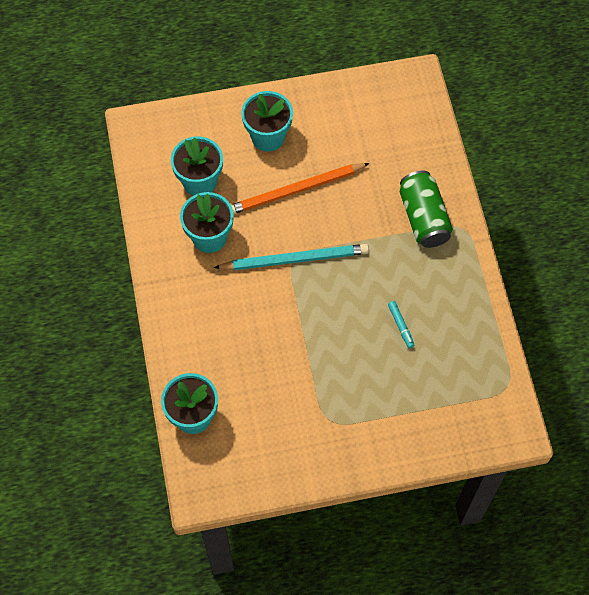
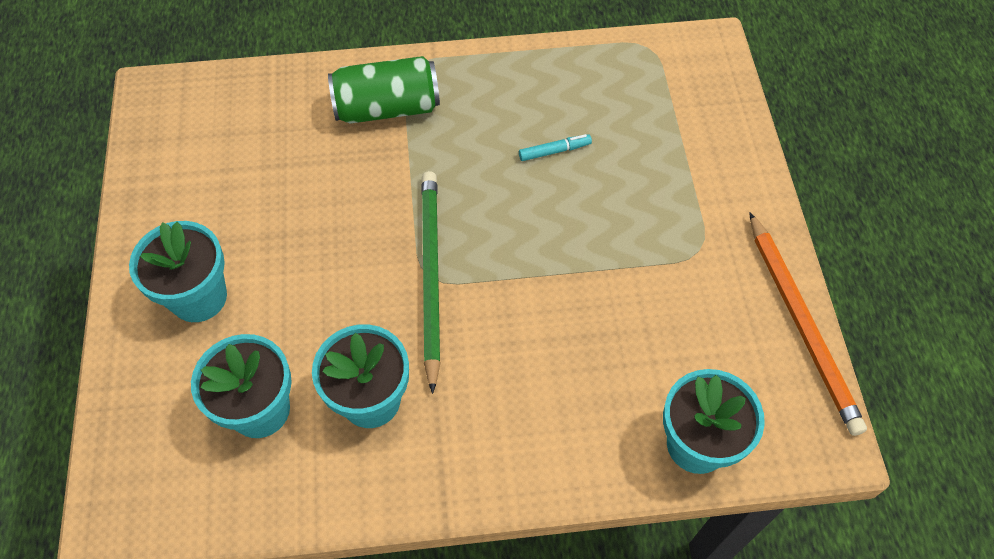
camera: 85 degrees left, 5 degrees down
(295, 191) = (308, 265): orange pencil -> orange pencil (802, 324)
(295, 259) = (430, 275): turquoise pencil -> green pencil

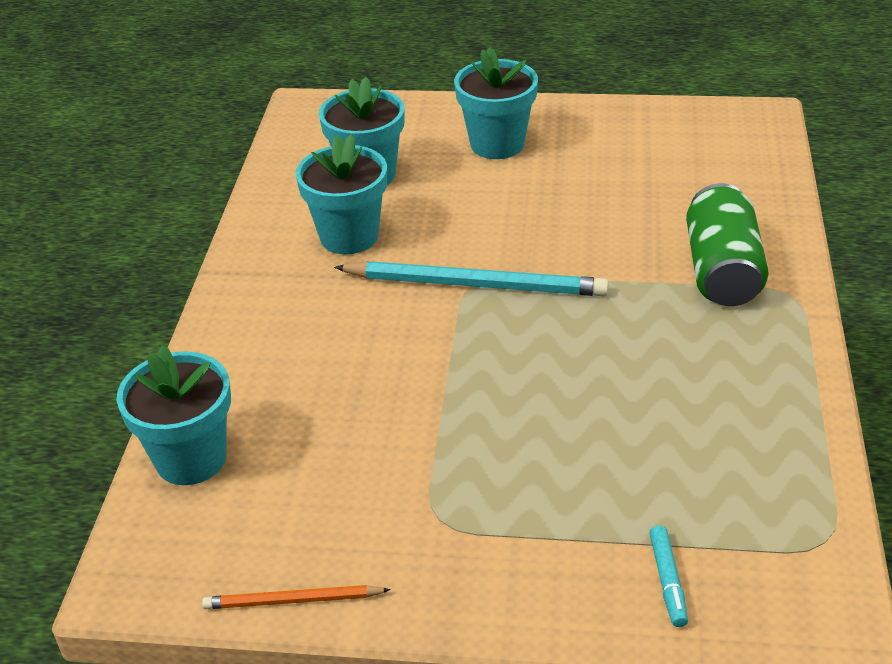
camera: 105 degrees right, 20 degrees down
(430, 275) = (476, 284): green pencil -> turquoise pencil
(554, 151) = (632, 405): turquoise marker -> turquoise marker (667, 581)
(802, 324) = (292, 601): orange pencil -> orange pencil, size x0.53

